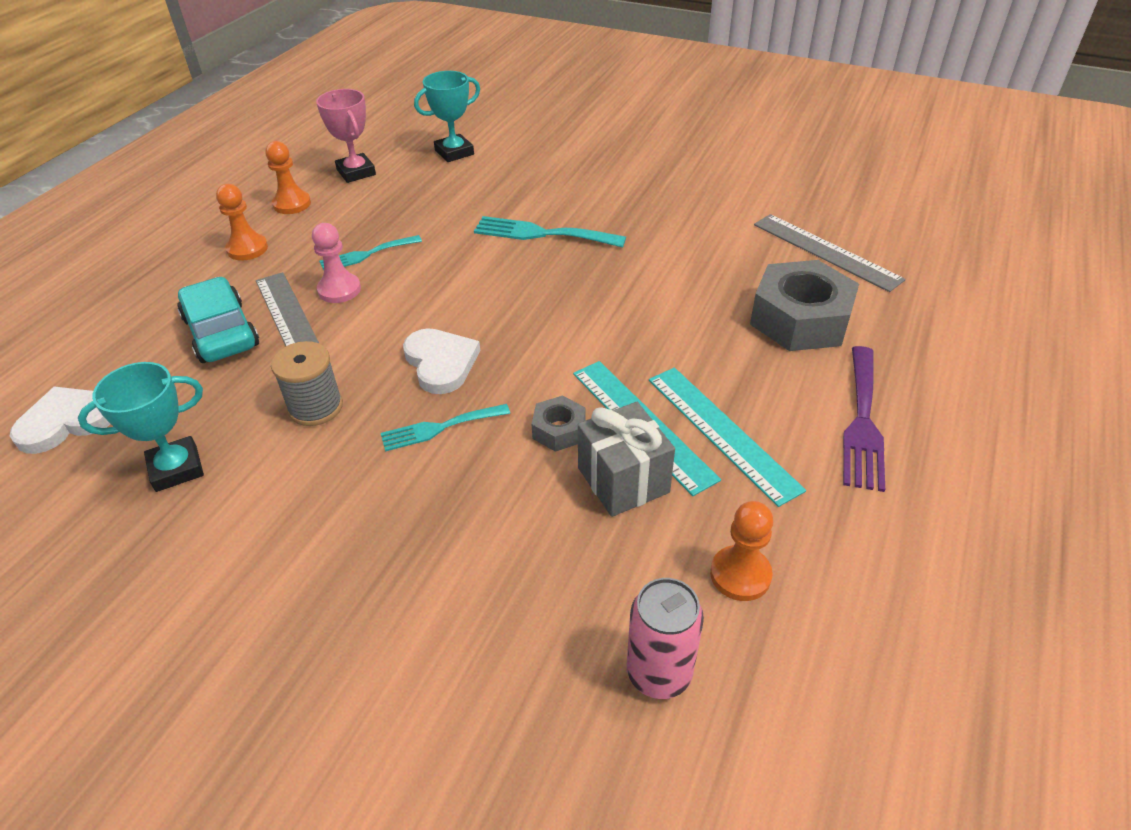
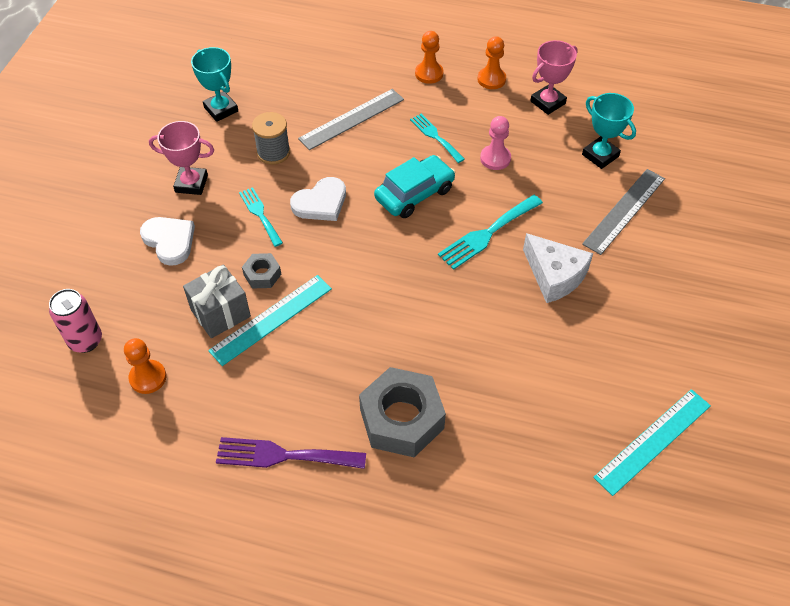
camera: 80 degrees right, 10 degrees up
(67, 422) = (253, 54): white heart -> white heart (169, 241)
(221, 332) = (337, 90): turquoise car -> turquoise car (414, 194)
(336, 513) = (191, 183): none -> pink trophy
(339, 290) = (390, 133): pink pawn -> pink pawn (495, 158)
(541, 234) = (487, 234): turquoise fork -> turquoise fork turned 135 degrees counterclockwise
(612, 199) = (554, 275): none -> white cheese
(722, 432) = (267, 366): turquoise ruler -> turquoise ruler (653, 441)
(826, 251) = (507, 444): grey ruler -> grey ruler (624, 211)

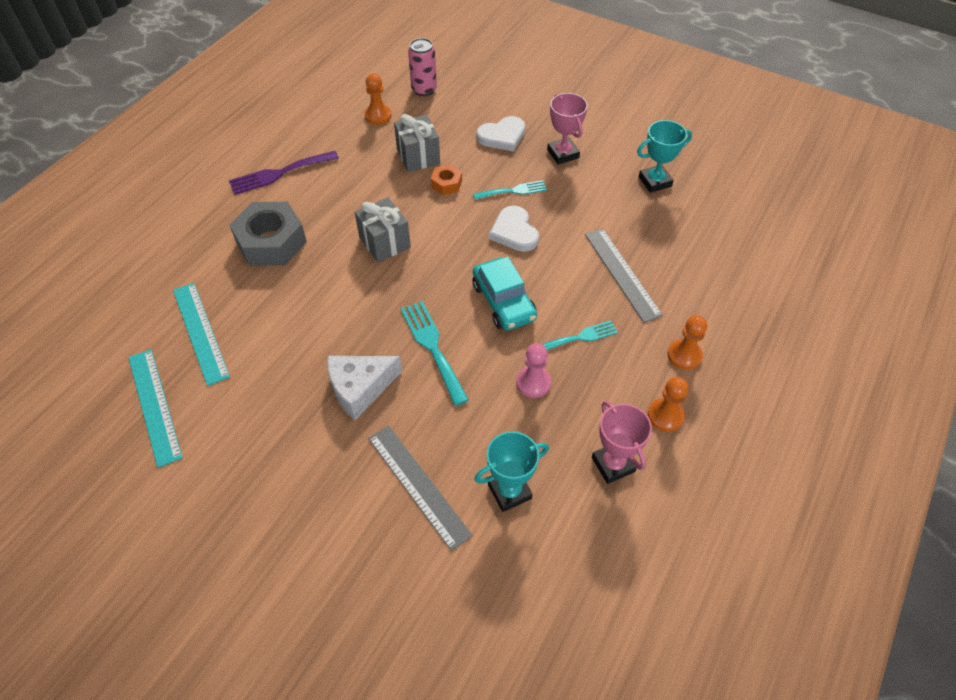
camera: 105 degrees right, 0 degrees up
(191, 183) = (563, 154): pink trophy -> pink trophy turned 45 degrees counterclockwise
(262, 275) = (446, 184): grey nut -> orange nut
(271, 319) = (399, 183): turquoise ruler -> turquoise ruler (200, 332)
(273, 152) = (588, 209): grey spool -> none
(283, 455) = (279, 173): purple fork -> purple fork turned 135 degrees counterclockwise
(368, 307) = (384, 242): none -> grey gift

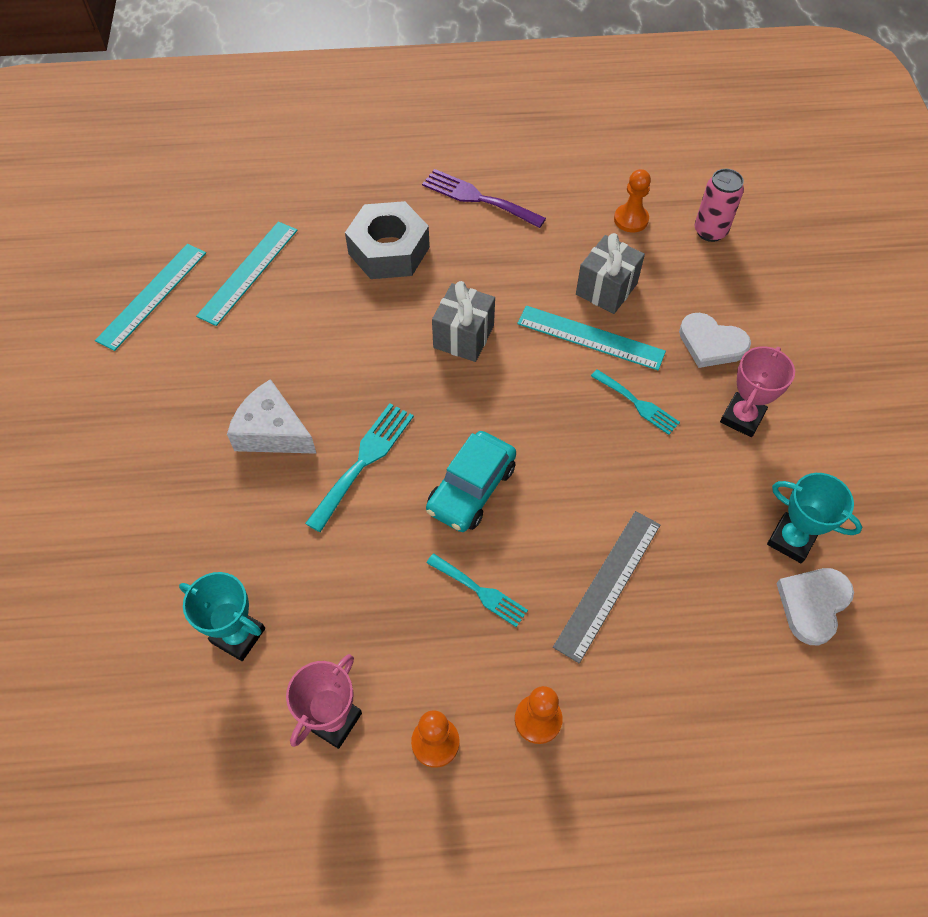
camera: 55 degrees right, 5 degrees up
(418, 485) = (196, 549): grey ruler -> none
(446, 184) = (590, 337): orange nut -> turquoise ruler
(514, 232) = (577, 440): white heart -> white heart (813, 604)
(533, 383) = (385, 580): pink pawn -> none

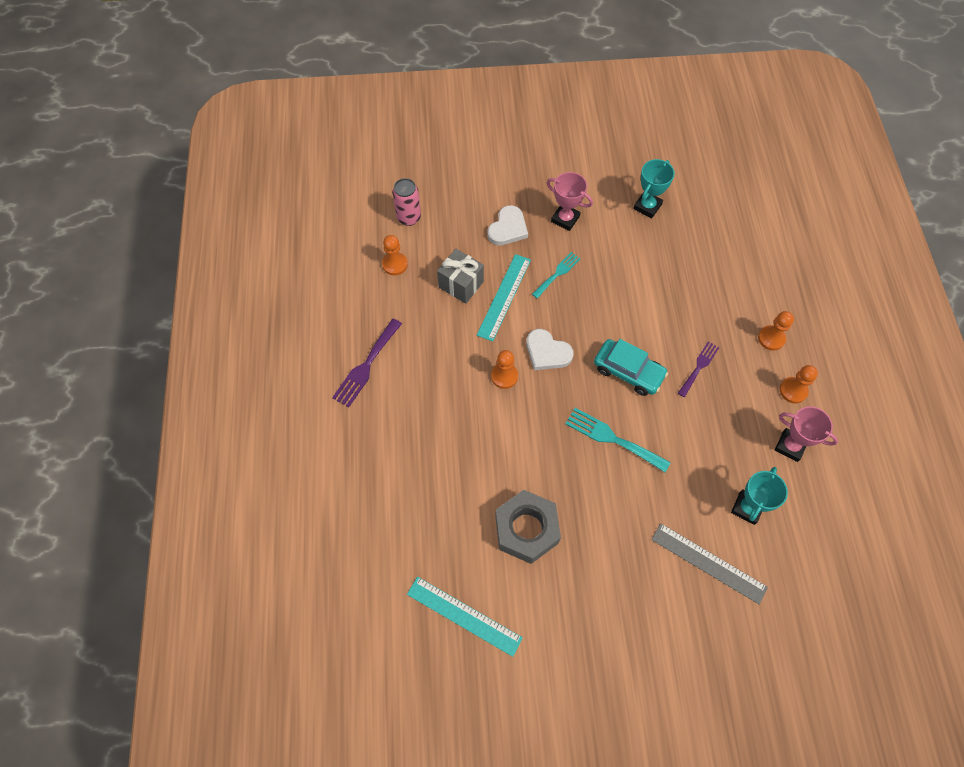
camera: 90 degrees left, 5 degrees up
(248, 272) = (439, 538): turquoise ruler -> none
(272, 431) = (592, 502): white cheese -> none
(389, 250) = (419, 430): grey nut -> grey nut (526, 529)
(463, 337) = (504, 376): grey gift -> orange pawn
(480, 592) = (699, 367): turquoise fork -> purple fork
(608, 584) = (685, 299): grey ruler -> grey ruler (708, 563)
(813, 604) = (685, 202): white heart -> white heart (547, 352)

